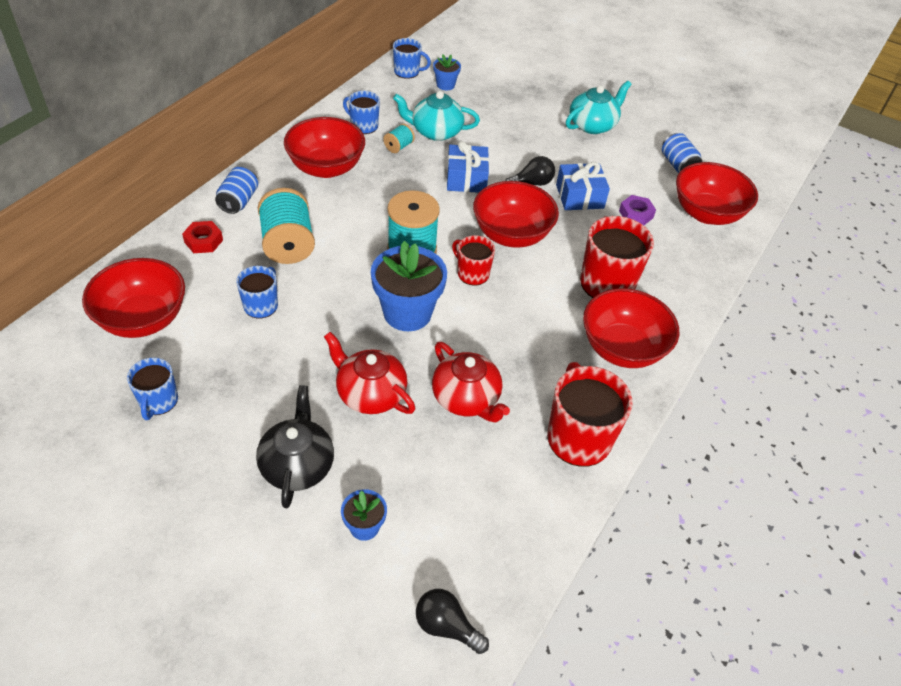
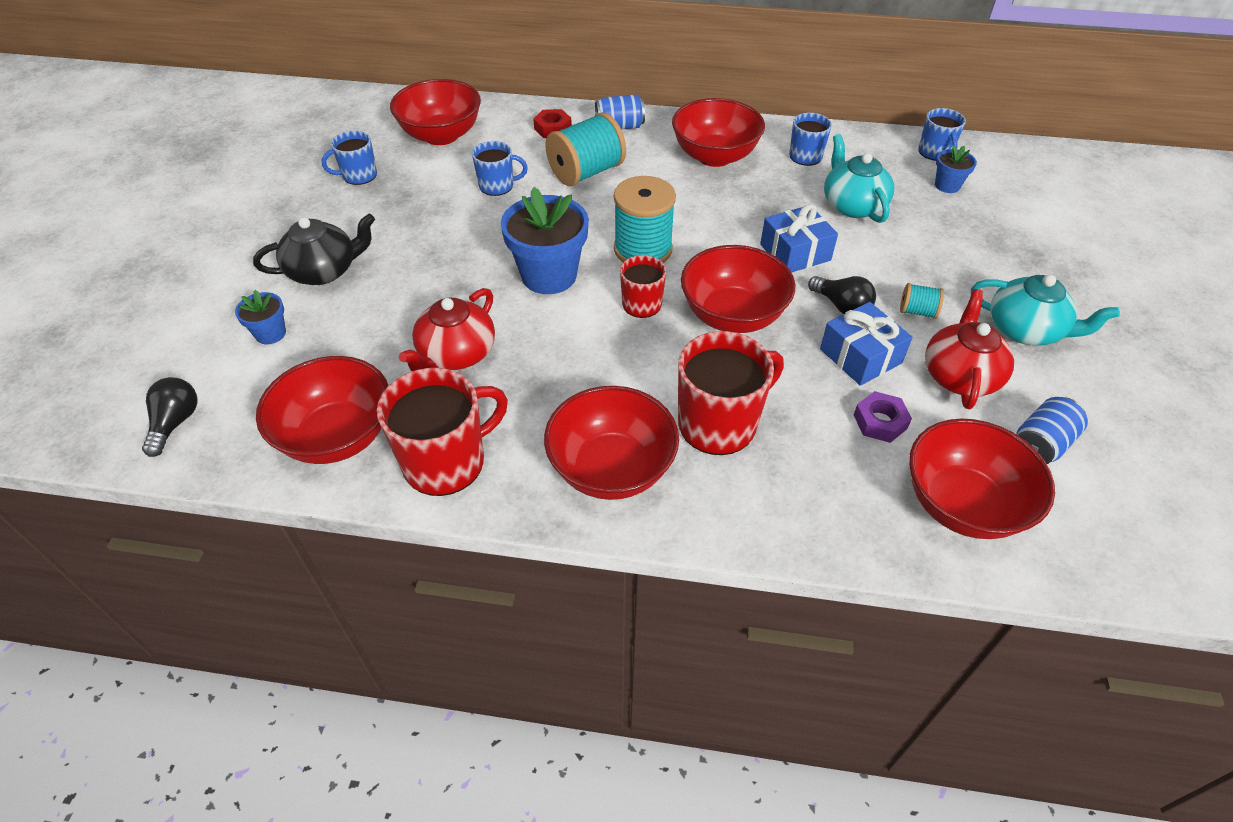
camera: 70 degrees right, 0 degrees up
(370, 393) = (427, 286): red teapot -> red teapot (960, 375)
(398, 147) = (797, 189): turquoise spool -> turquoise spool (917, 311)
(520, 501) = (337, 436): none -> red bowl

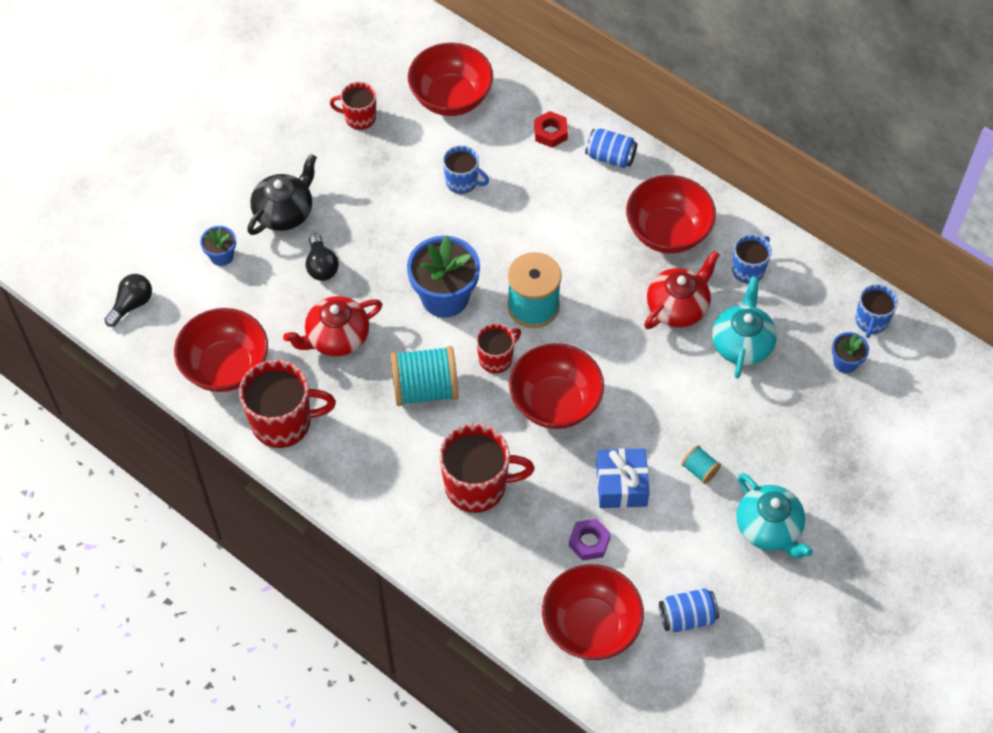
camera: 30 degrees right, 10 degrees up
(324, 271) = (284, 212): black teapot -> black teapot turned 60 degrees counterclockwise
(359, 175) = (359, 117): blue mug -> red mug
(586, 172) = (544, 200): turquoise spool -> turquoise spool (425, 389)
(611, 468) = (383, 481): red bowl -> none
(795, 252) = (652, 368): blue gift -> none
(841, 306) = (645, 436): black light bulb -> black light bulb (321, 266)
(960, 375) = (680, 538): red teapot -> red teapot (678, 307)

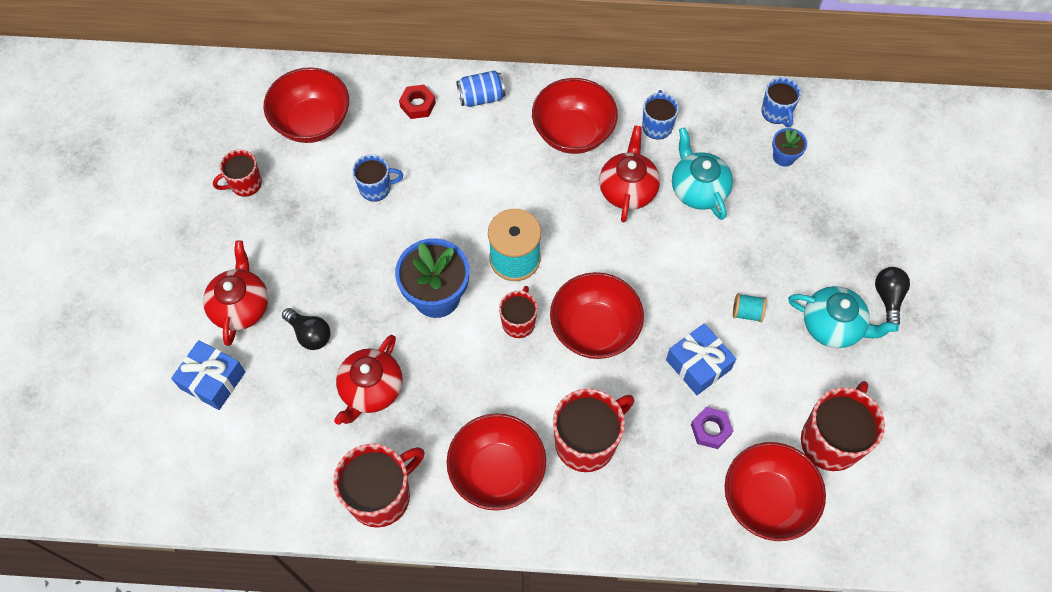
camera: 35 degrees left, 5 degrees up
(132, 305) = (161, 477): black light bulb -> black light bulb (888, 298)
(221, 256) = (212, 380): blue flower pot -> blue gift
(226, 367) = (292, 479): red bowl -> red bowl (497, 472)
(284, 212) = (241, 306): black teapot -> red teapot
(425, 389) = (480, 386): turquoise spool -> none
(687, 617) = (831, 440): blue can -> red mug

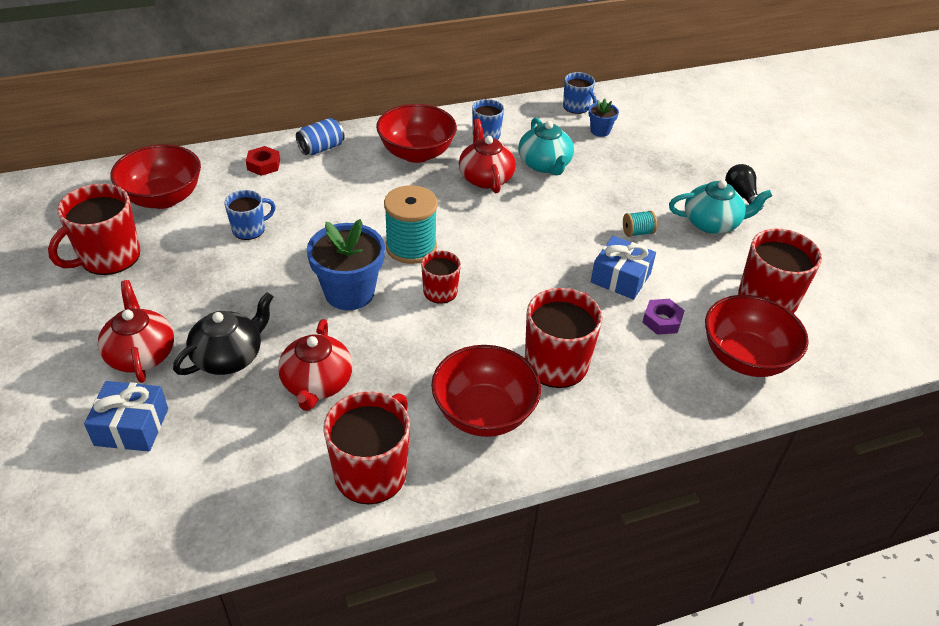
camera: 25 degrees left, 20 degrees down
(245, 184) = (108, 257): red mug -> red mug, size x1.73
(310, 334) = (229, 357): black light bulb -> black teapot
(594, 329) = (513, 278): red bowl -> none
(698, 189) = (544, 164): turquoise teapot -> turquoise teapot turned 150 degrees counterclockwise

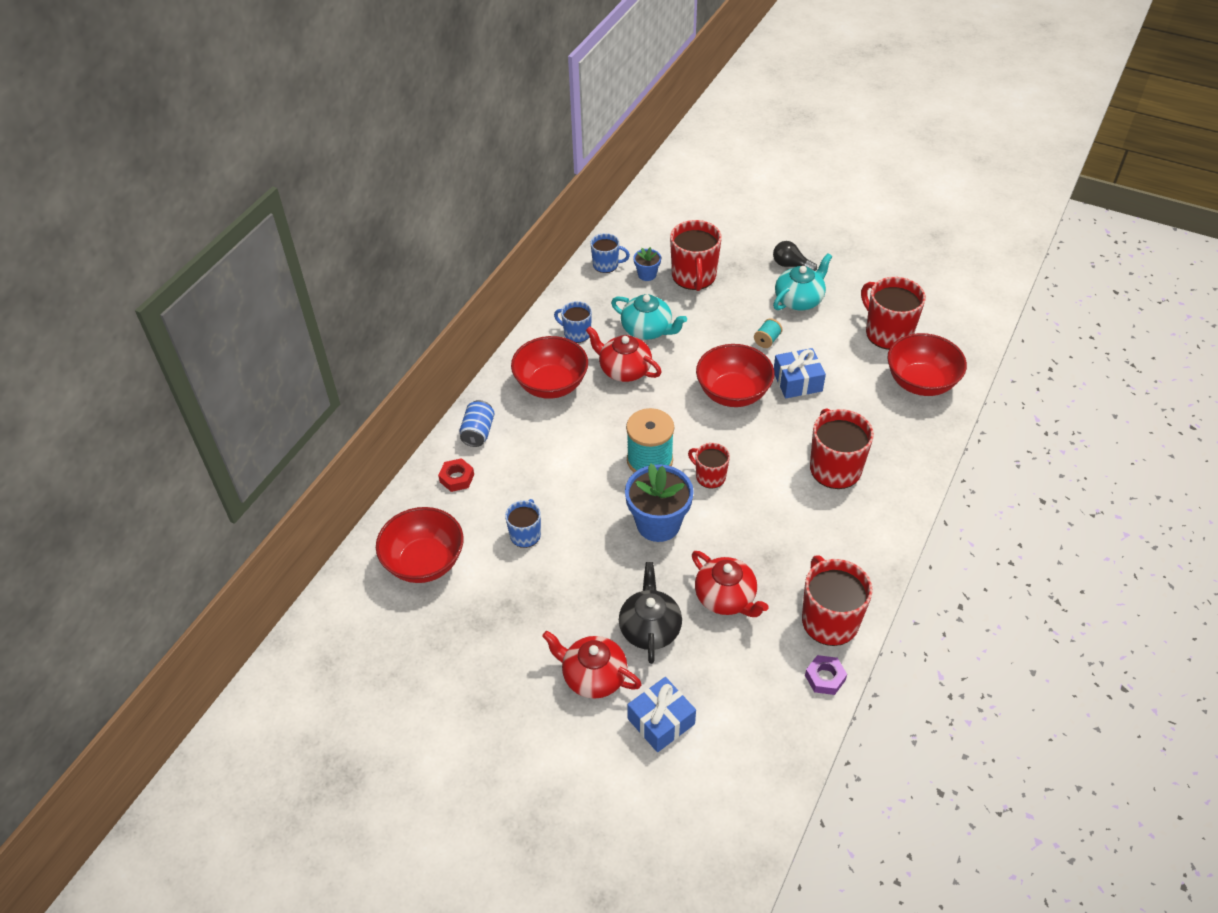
camera: 40 degrees left, 5 degrees up
(108, 257) = (460, 636): red mug -> red mug (694, 276)
(484, 413) = (838, 533): red bowl -> red bowl (733, 393)
(662, 320) = (853, 393): purple nut -> purple nut (825, 678)

